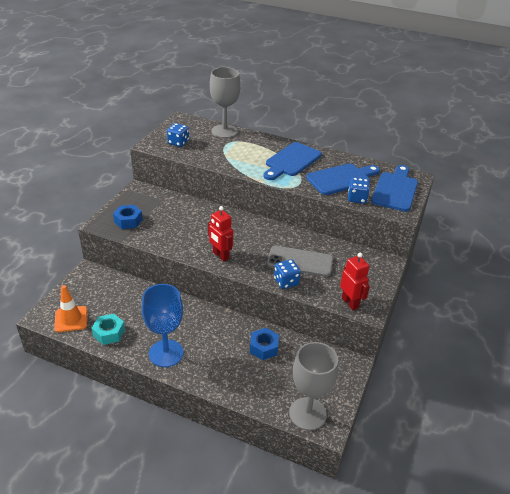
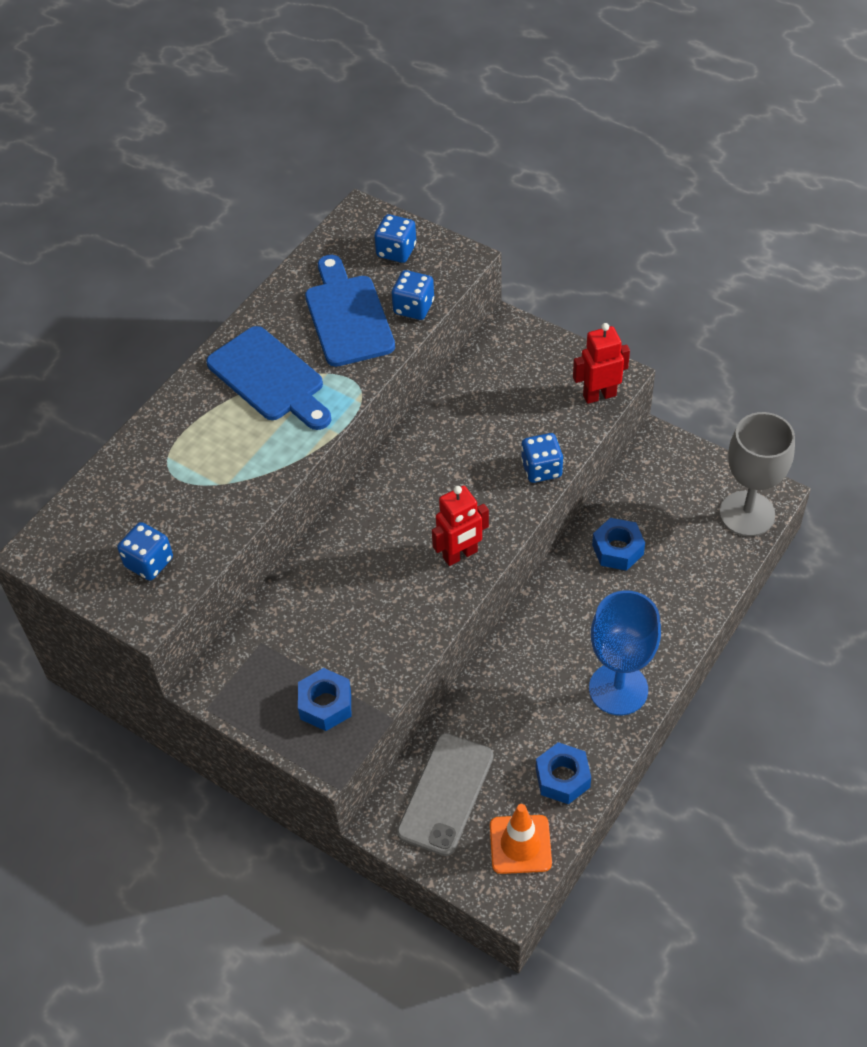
camera: 75 degrees left, 15 degrees up
(109, 333) = (562, 778): turquoise nut -> blue nut
(224, 131) = (121, 475): grey goblet -> none
(300, 261) = (492, 442): grey phone -> grey phone (445, 794)
(395, 190) = (396, 251): blue cutting board -> blue dice

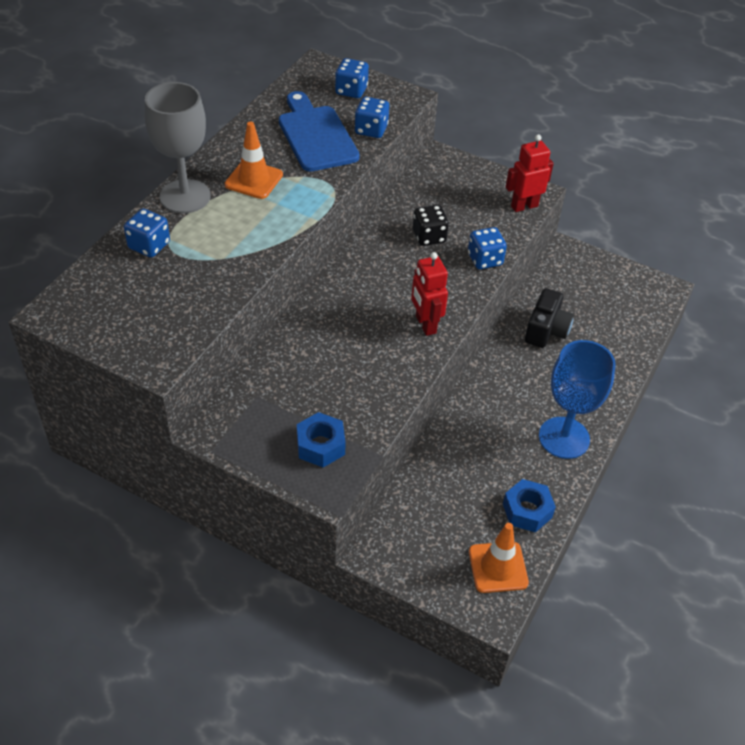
camera: 10 degrees left, 5 degrees down
(149, 562) = (157, 320): blue dice -> blue dice (149, 245)
(269, 378) = (254, 180): blue cutting board -> orange traffic cone
(445, 794) = (426, 527): grey phone -> none
(460, 555) = (425, 324): red robot -> red robot turned 105 degrees clockwise
(479, 437) = (429, 236): none -> black dice
(617, 549) = (546, 330): blue nut -> black camera
(747, 514) = (647, 303): grey goblet -> grey goblet (185, 196)

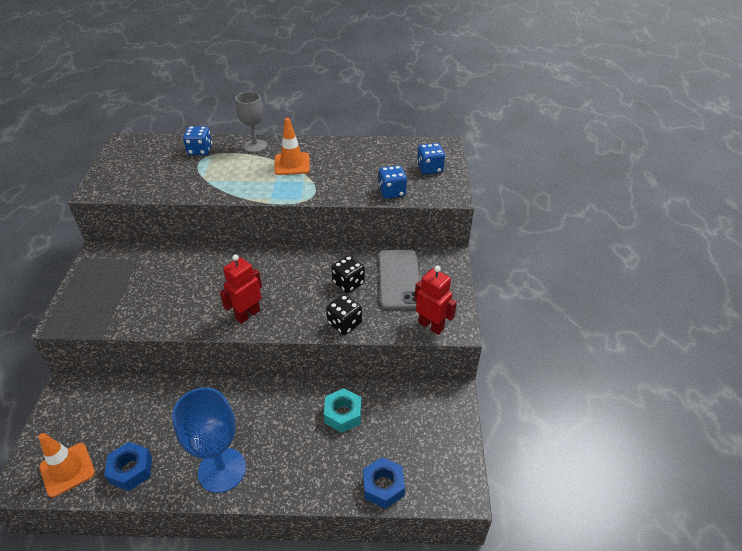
camera: 65 degrees right, 5 degrees down
(185, 196) = (255, 146): grey goblet -> grey goblet, size x0.65
(316, 135) = (362, 171): blue cutting board -> none
(320, 445) = (101, 304): blue nut -> blue nut (383, 486)
(448, 201) = (399, 279): none -> grey phone
(485, 259) = (344, 323): blue dice -> black dice
(546, 330) = (343, 414): black camera -> turquoise nut

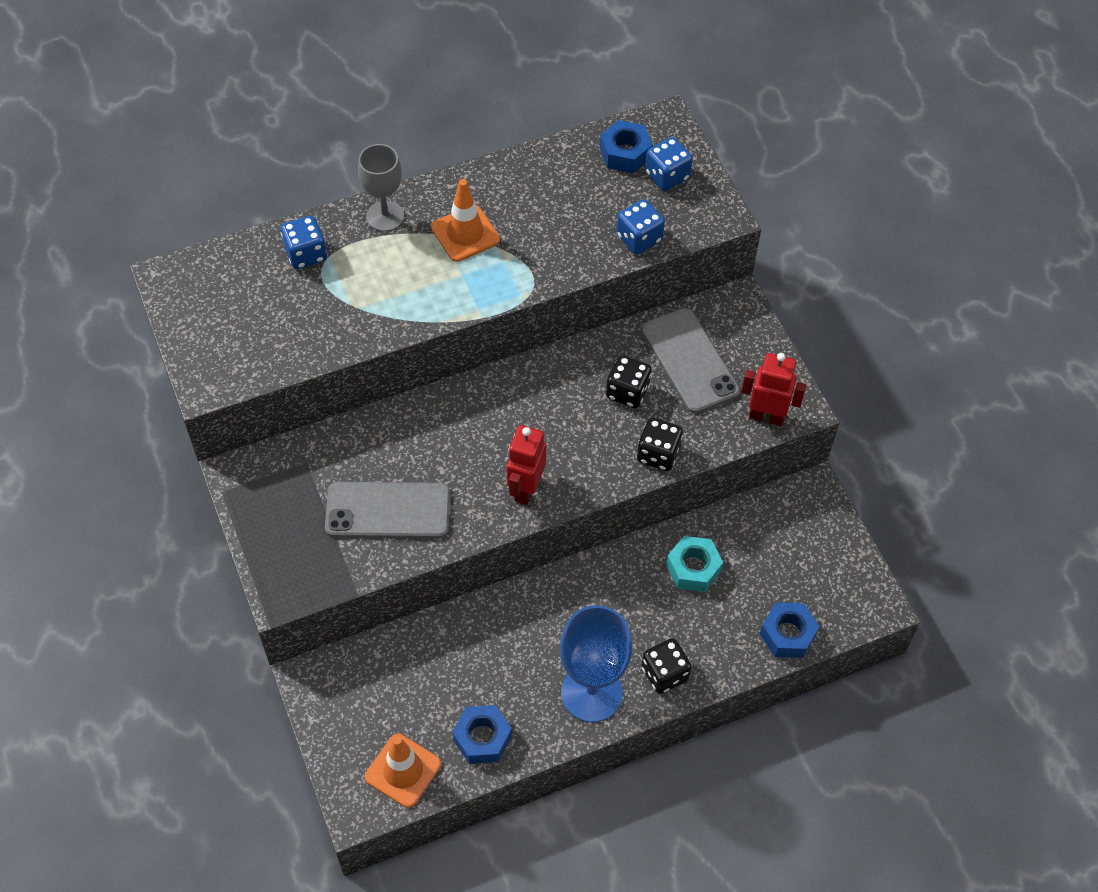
camera: 25 degrees left, 15 degrees up
(158, 298) = (388, 510): none -> grey phone
(279, 478) = (664, 673): none -> black dice
(411, 153) = (625, 153): none -> blue nut

